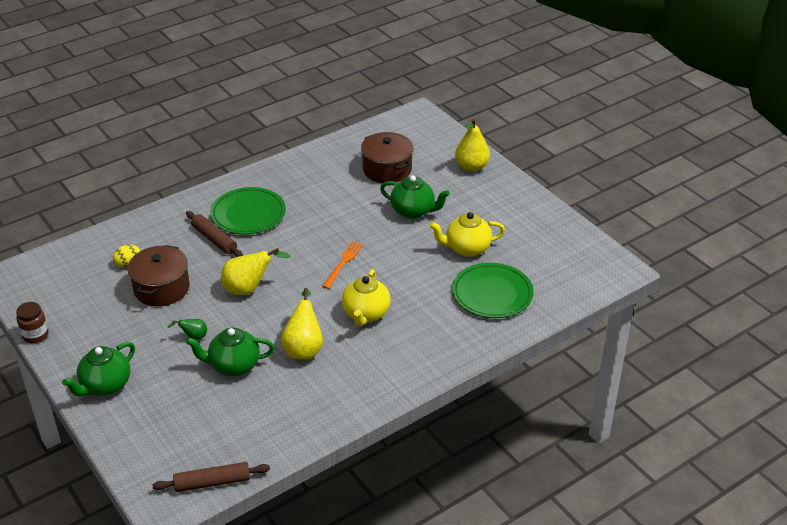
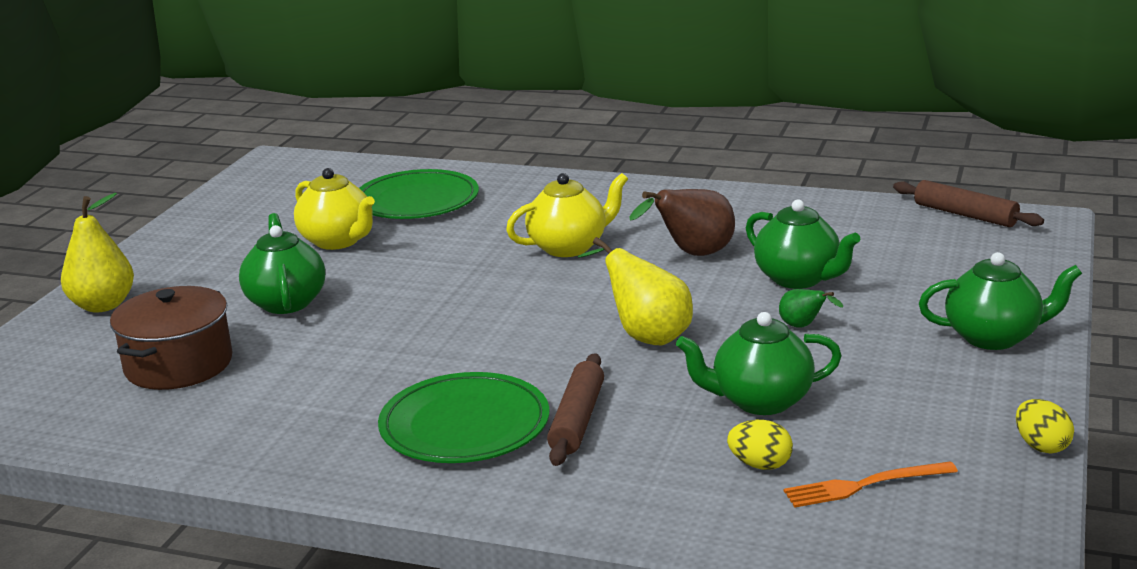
camera: 125 degrees left, 15 degrees down
(35, 335) = (1041, 446): brown jar -> yellow egg
(161, 288) = (760, 401): brown pot -> green teapot
(303, 348) = (693, 255): yellow pear -> brown pear
(343, 263) = (486, 299): orange fork -> orange fork (865, 485)

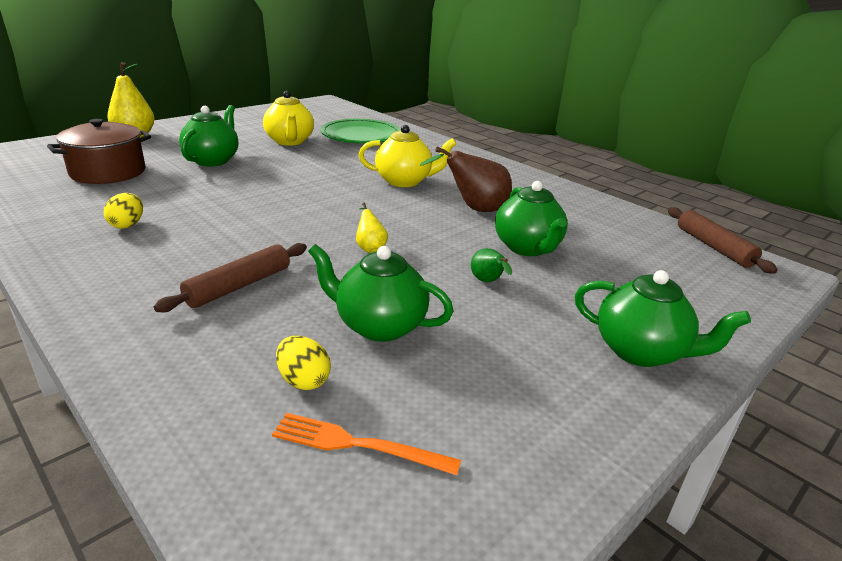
camera: 25 degrees right, 5 degrees up
(464, 425) = (172, 260): green plate -> none
(646, 336) = (370, 248): yellow pear -> yellow pear, size x0.52
(1041, 446) = (577, 488): yellow egg -> yellow egg (127, 225)

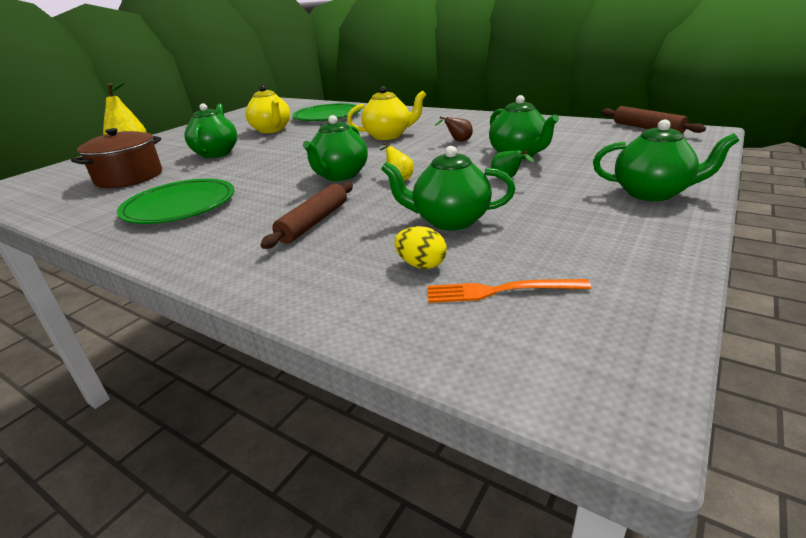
camera: 10 degrees left, 0 degrees up
(127, 225) = (180, 206): yellow egg -> green plate
(312, 226) = (340, 175): none -> green teapot
(474, 209) = (458, 141): brown pear -> brown pear, size x0.52

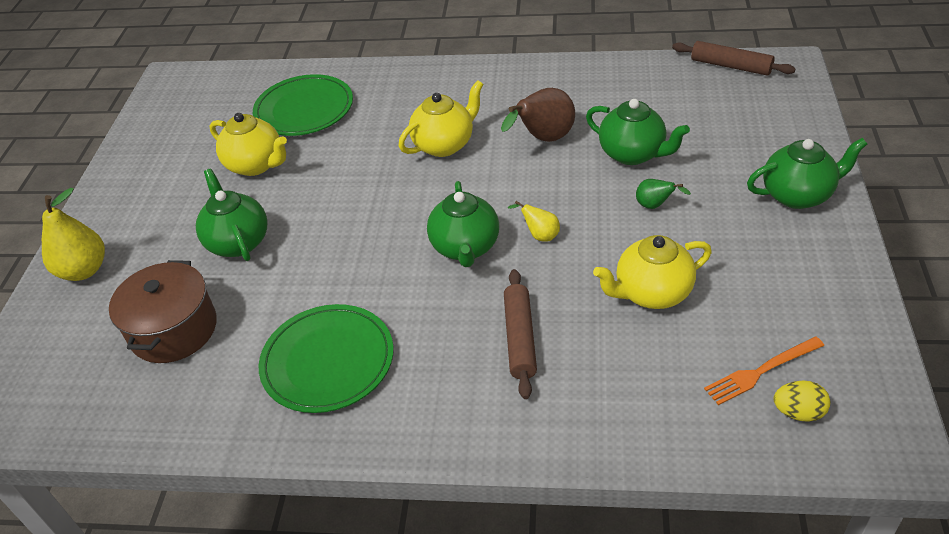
camera: 25 degrees left, 15 degrees up
(421, 265) = (676, 363): yellow egg -> yellow egg (798, 412)
(449, 221) = (652, 293): green teapot -> yellow teapot
(458, 141) = (543, 139): brown pear -> brown pear, size x1.92

